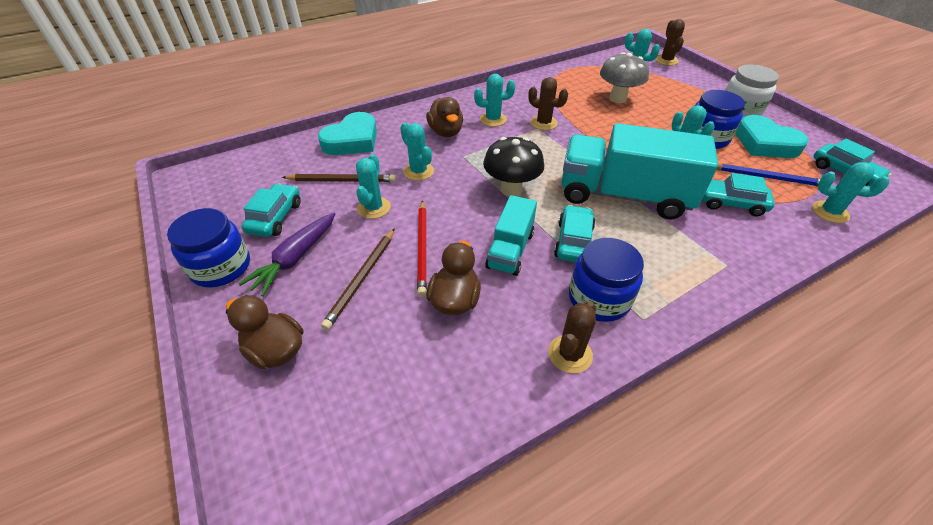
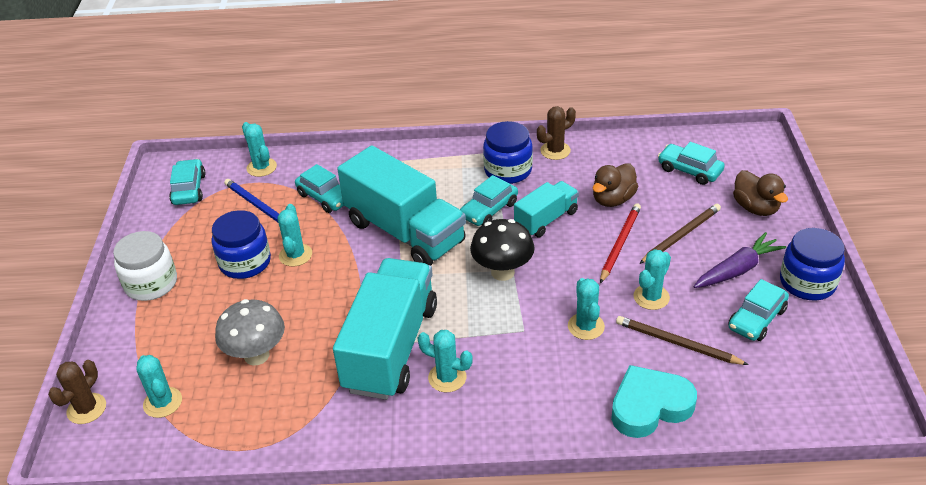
camera: 150 degrees left, 5 degrees down
(374, 388) = (689, 170): none -> turquoise car
(446, 132) = (521, 377): brown duck -> none
(543, 123) = (391, 347): brown cactus -> turquoise truck
(765, 143) = (200, 237): turquoise heart -> none

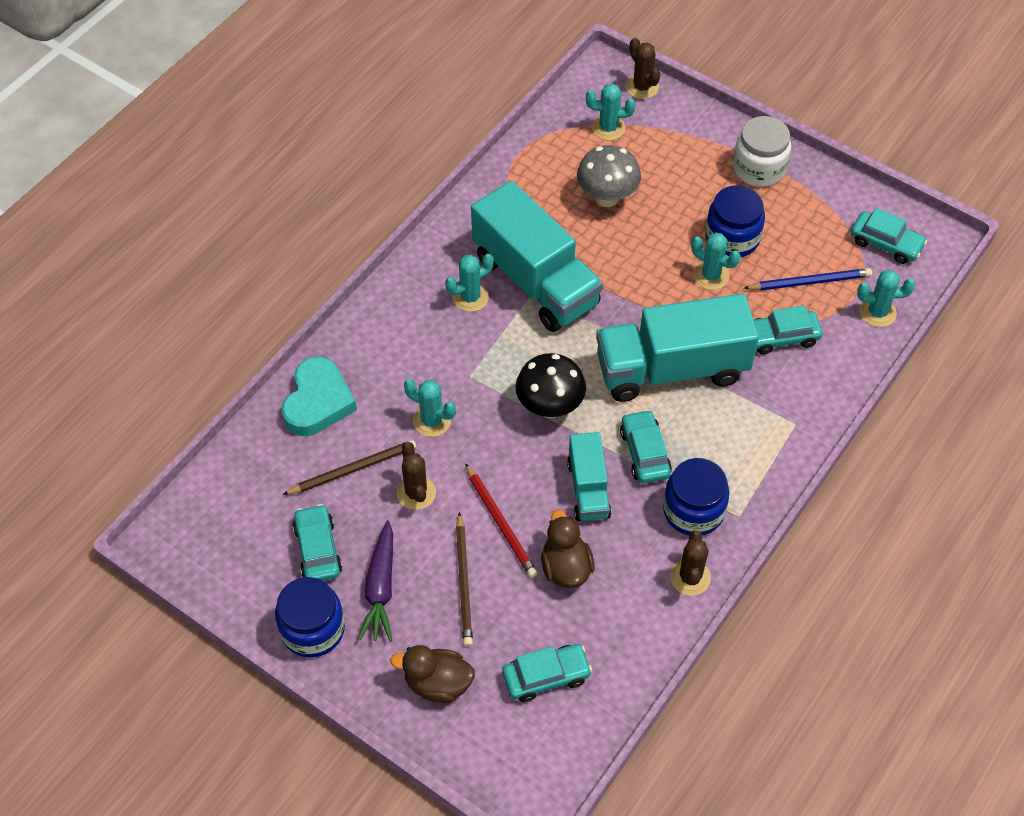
camera: 125 degrees right, 15 degrees up
(651, 297) = (416, 493): turquoise cactus -> brown cactus

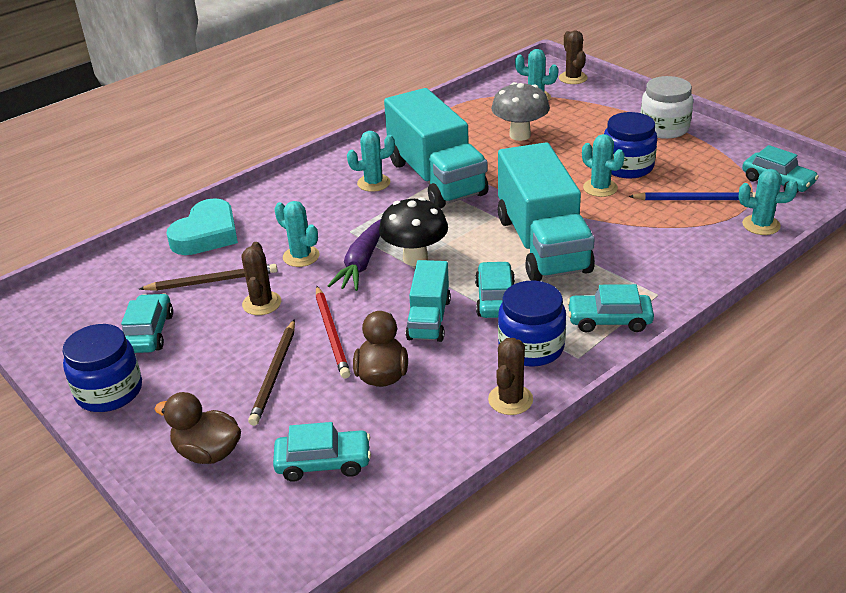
camera: 15 degrees right, 20 degrees down
(380, 588) = (191, 368): purple carrot -> purple carrot (361, 263)
(671, 369) = (542, 244): turquoise truck -> turquoise truck turned 105 degrees counterclockwise
(781, 337) = (658, 233): turquoise car -> turquoise car (609, 320)

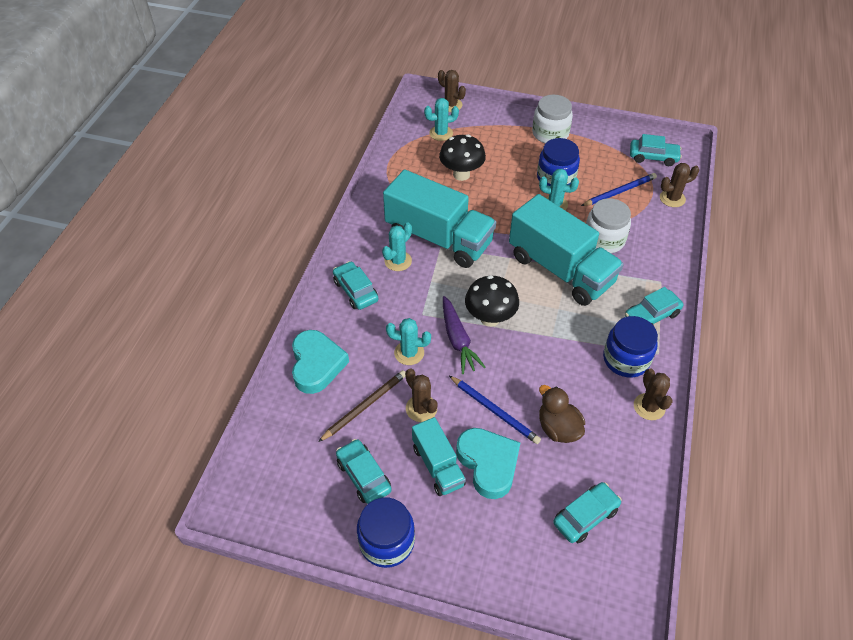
camera: 35 degrees left, 15 degrees up
(207, 452) = (506, 551): brown duck -> none
(275, 374) = (488, 464): brown pencil -> turquoise heart
(332, 333) = (494, 410): red pencil -> blue pencil
(429, 319) = (545, 367): turquoise truck -> turquoise truck (438, 466)
(495, 299) = (572, 330): turquoise car -> turquoise car (355, 291)
(520, 135) = (461, 174): grey mushroom -> black mushroom
(626, 235) = (604, 240): none -> white jar
(761, 225) = (672, 198): turquoise cactus -> brown cactus

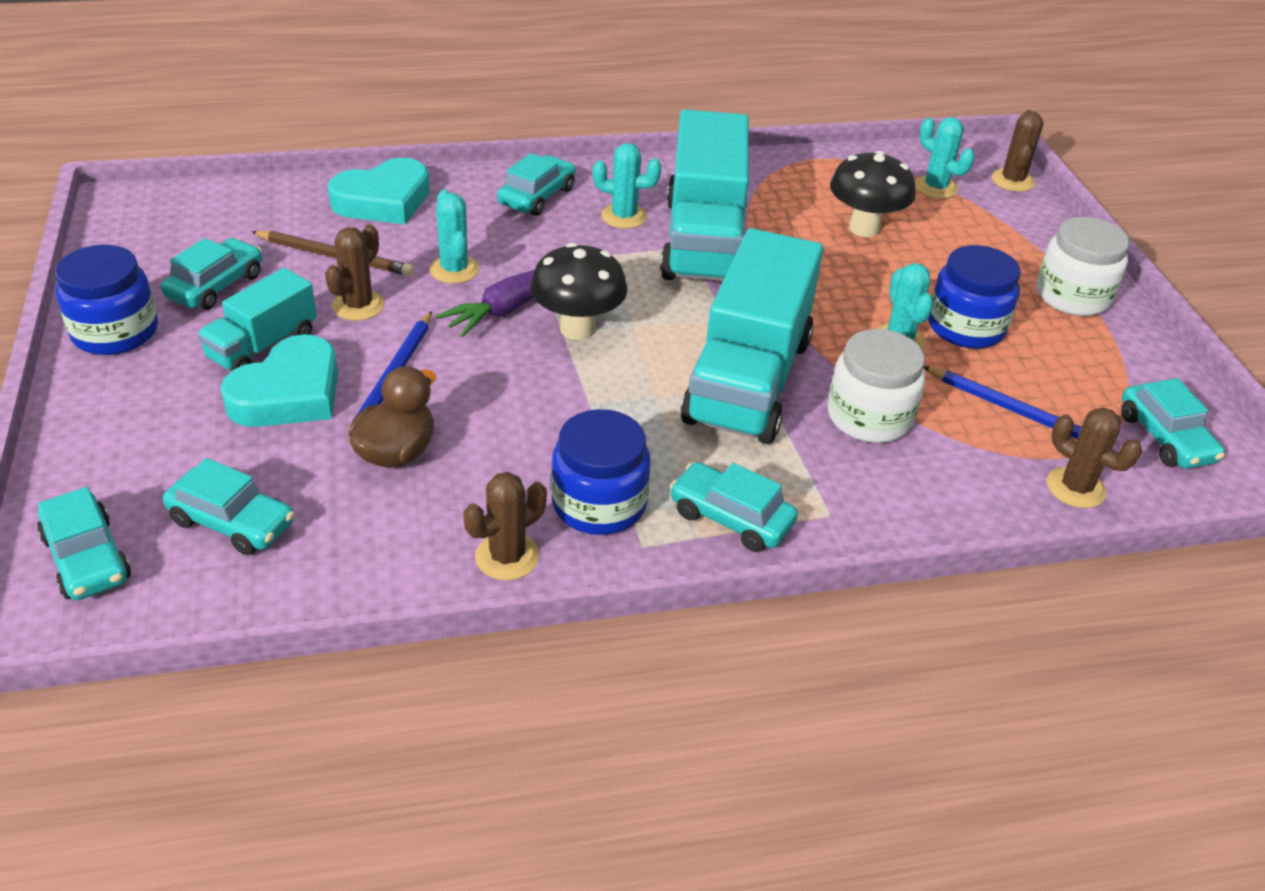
camera: 60 degrees right, 10 degrees down
(590, 592) = (87, 558): none -> turquoise car

